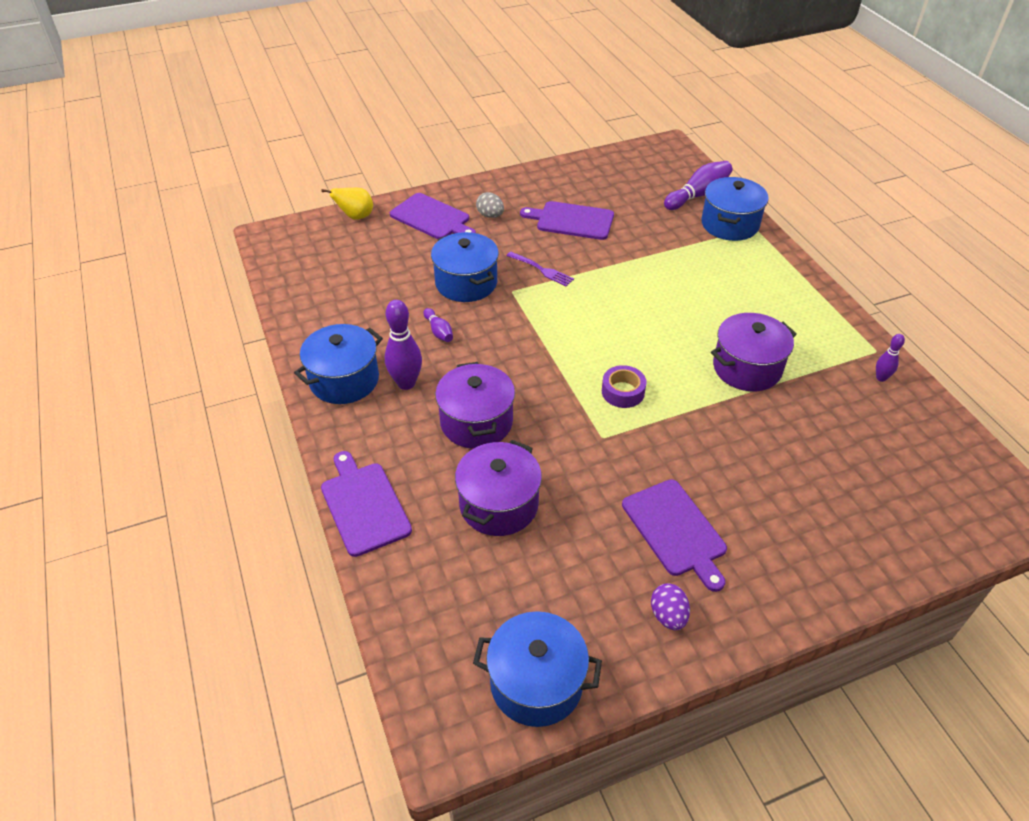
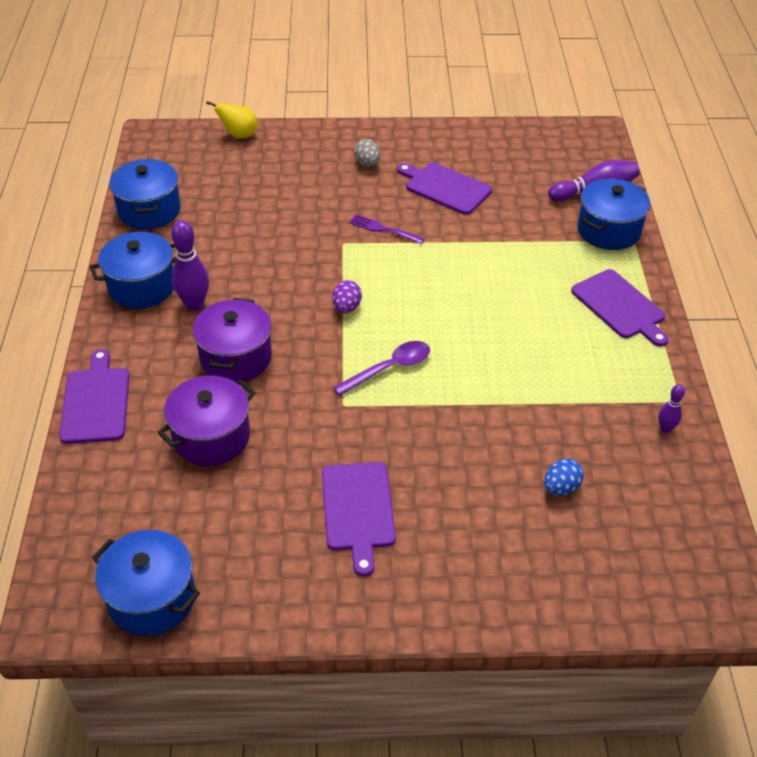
camera: 20 degrees right, 0 degrees up
(432, 218) = (309, 153): purple cutting board -> purple cutting board (620, 306)
(439, 331) = (251, 264): purple bowling pin -> none
(466, 283) = (304, 224): blue pot -> blue pot (149, 210)
(541, 270) = (384, 229): purple fork -> purple fork turned 150 degrees clockwise
(623, 392) = (389, 368): purple tape -> purple spoon
(668, 616) = (302, 582): purple egg -> purple egg (346, 307)
(747, 368) = (529, 380): purple pot -> none
(832, 454) = (561, 487): none -> blue egg

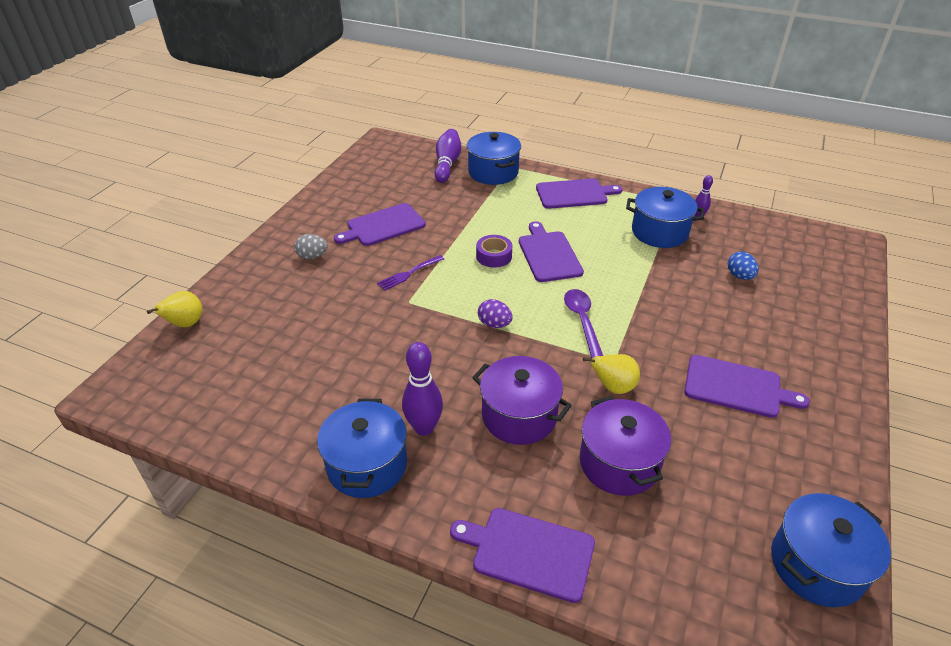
camera: 65 degrees left, 5 degrees down
(149, 210) = (244, 427): blue pot -> blue pot (659, 232)
(306, 412) = (613, 387): none -> yellow pear
(451, 276) = (494, 256): none -> purple tape
(484, 316) = (549, 254): none -> purple cutting board

